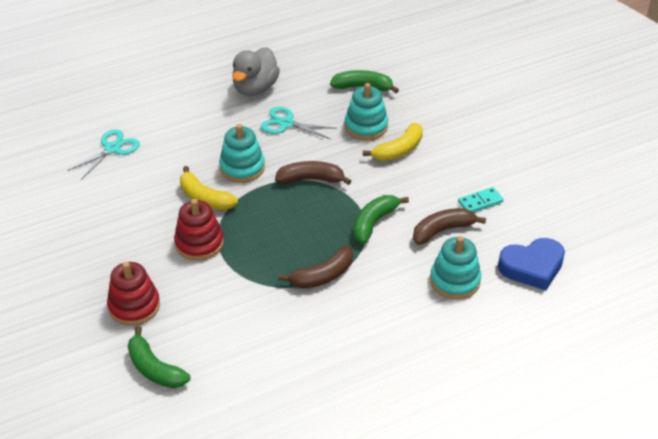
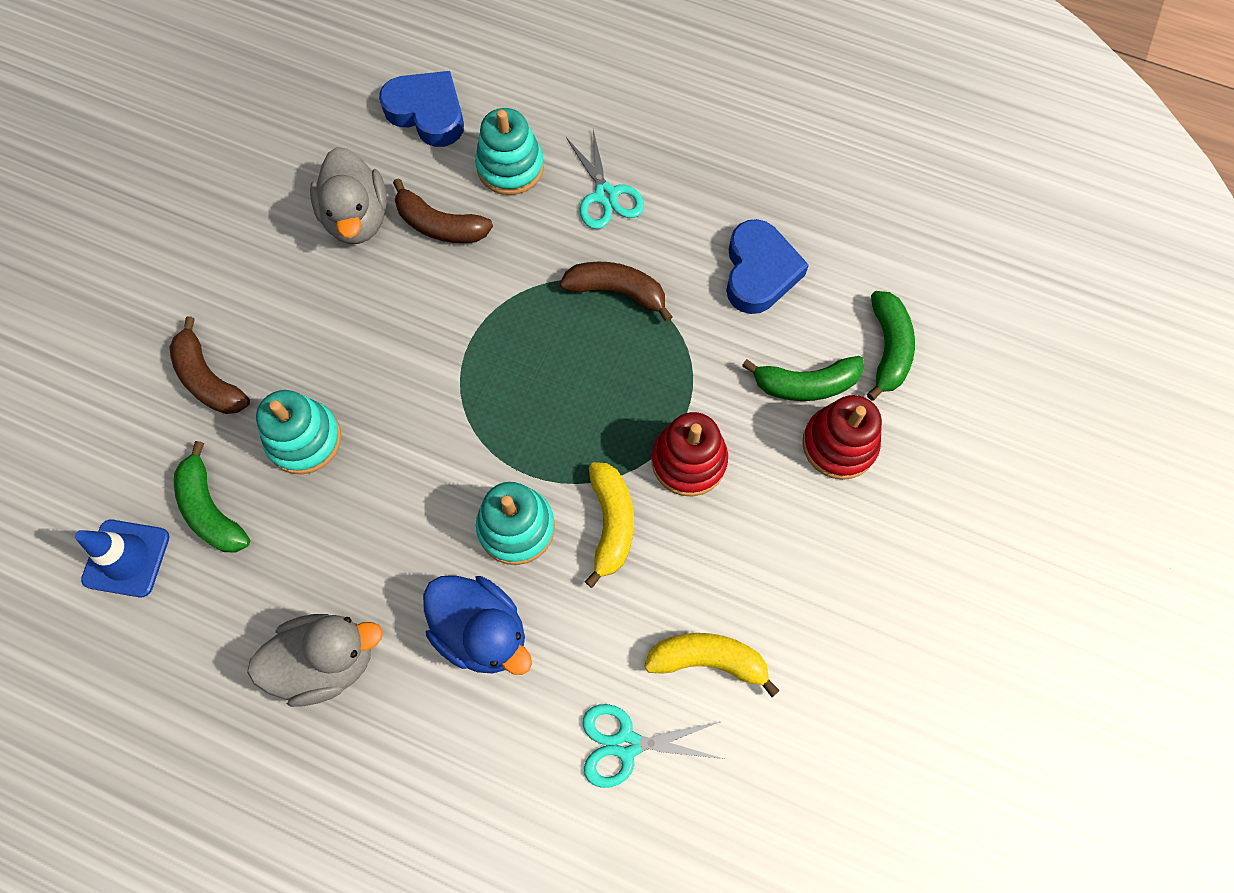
camera: 130 degrees left, 25 degrees up
(211, 134) = (481, 632): none -> blue duck
(266, 345) = (759, 272): none -> blue heart
(286, 123) = (378, 547): turquoise scissors -> turquoise scissors (605, 195)
(311, 179) = (468, 426): brown banana -> brown banana (209, 379)
(367, 58) = (126, 558): none -> blue traffic cone
(374, 223) = (487, 301): green banana -> green banana (806, 384)
(399, 150) = (325, 365): yellow banana -> yellow banana (708, 660)
(480, 202) = (357, 218): turquoise domino -> grey duck

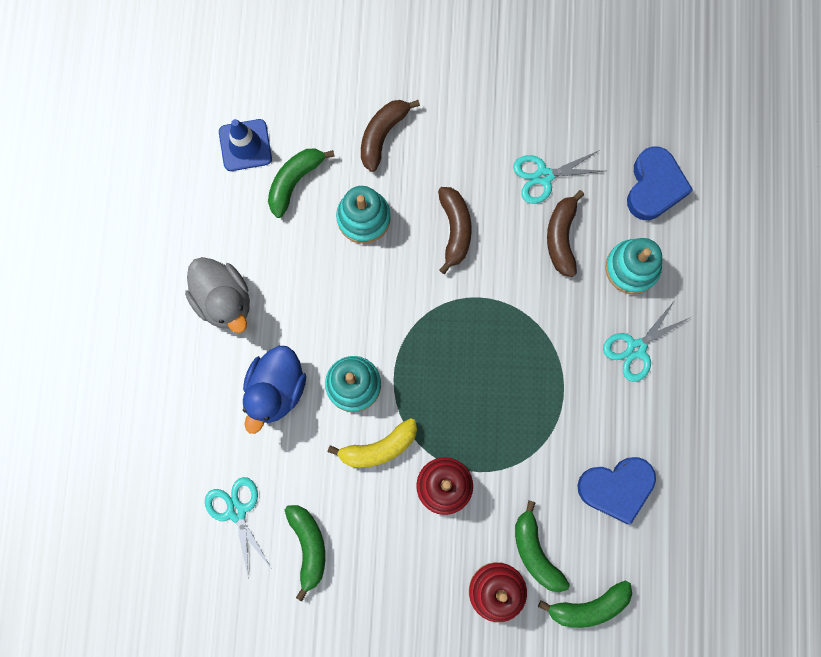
camera: 70 degrees right, 10 degrees up
(357, 218) = (544, 176): grey duck -> turquoise scissors
(617, 291) = (557, 387): brown banana -> brown banana (455, 230)
(708, 660) = (308, 546): yellow banana -> green banana

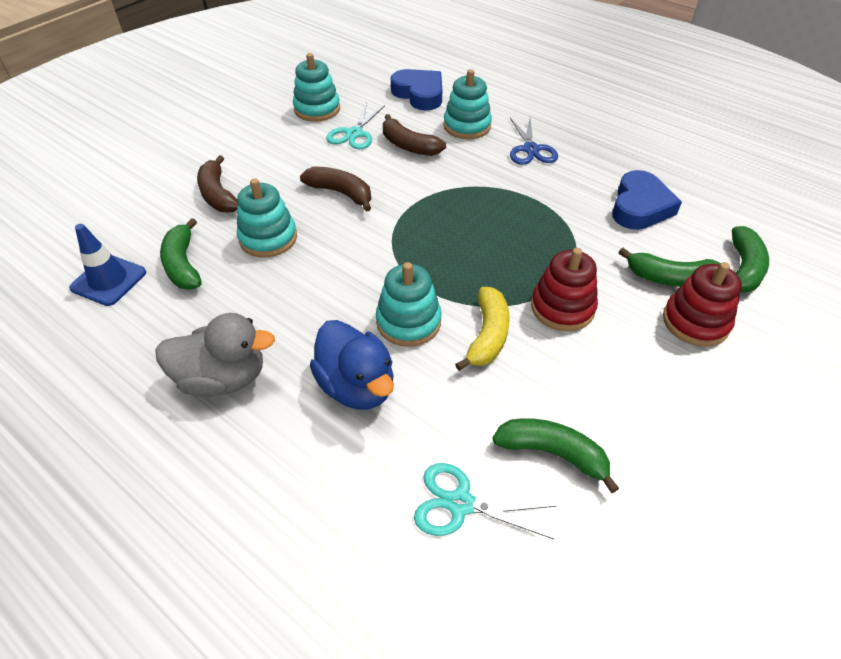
camera: 55 degrees left, 30 degrees down
(557, 113) = (317, 109): none -> turquoise stacking toy
(636, 348) = (530, 149): turquoise scissors -> blue scissors

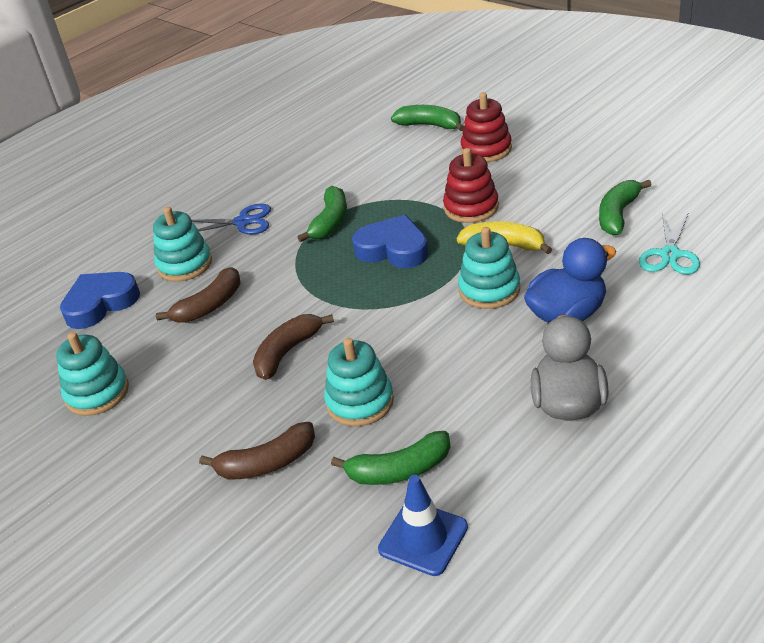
camera: 80 degrees left, 10 degrees down
(354, 134) = (169, 352): turquoise scissors -> none
(640, 207) = (347, 165): blue heart -> blue heart (393, 249)
(670, 278) = (438, 156): green banana -> green banana (330, 221)

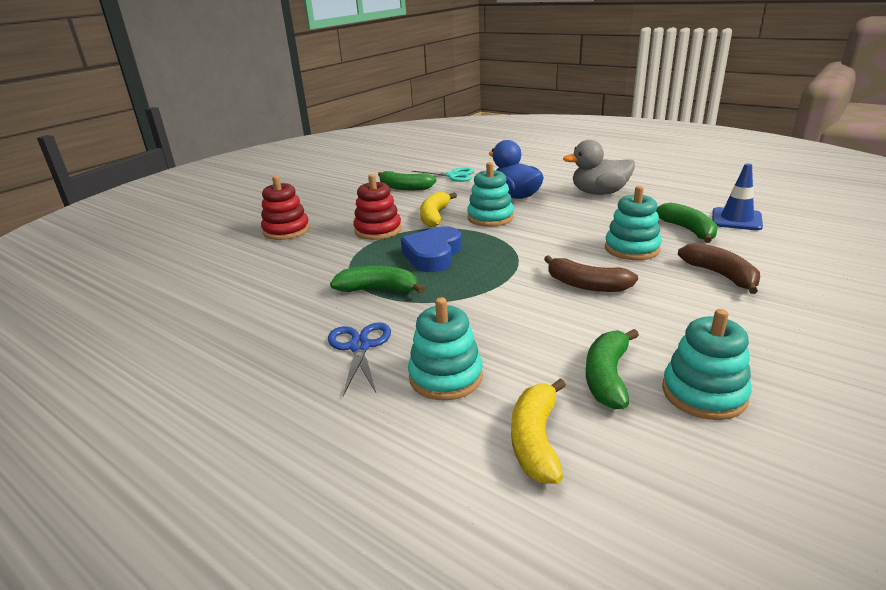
camera: 100 degrees left, 10 degrees down
(100, 304) = (535, 440): blue heart -> yellow banana
(209, 306) = (527, 341): brown banana -> none
(429, 125) = (218, 257): green banana -> green banana (607, 377)

